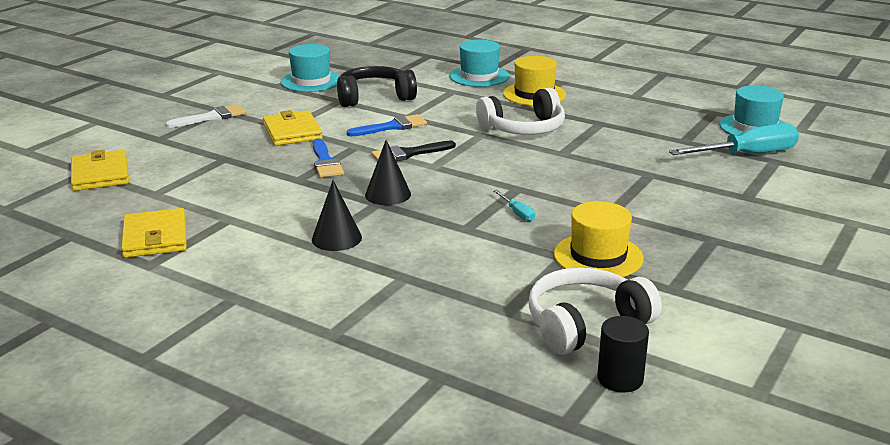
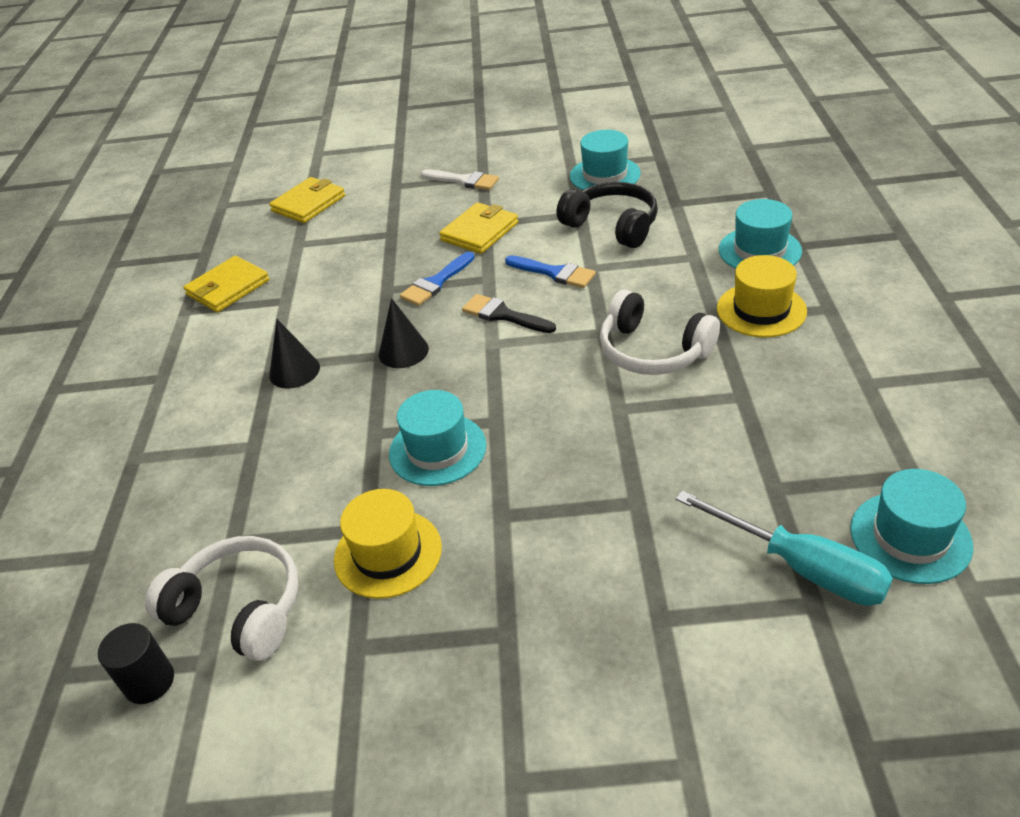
camera: 60 degrees right, 15 degrees up
(517, 213) = (437, 449): turquoise screwdriver -> turquoise hat

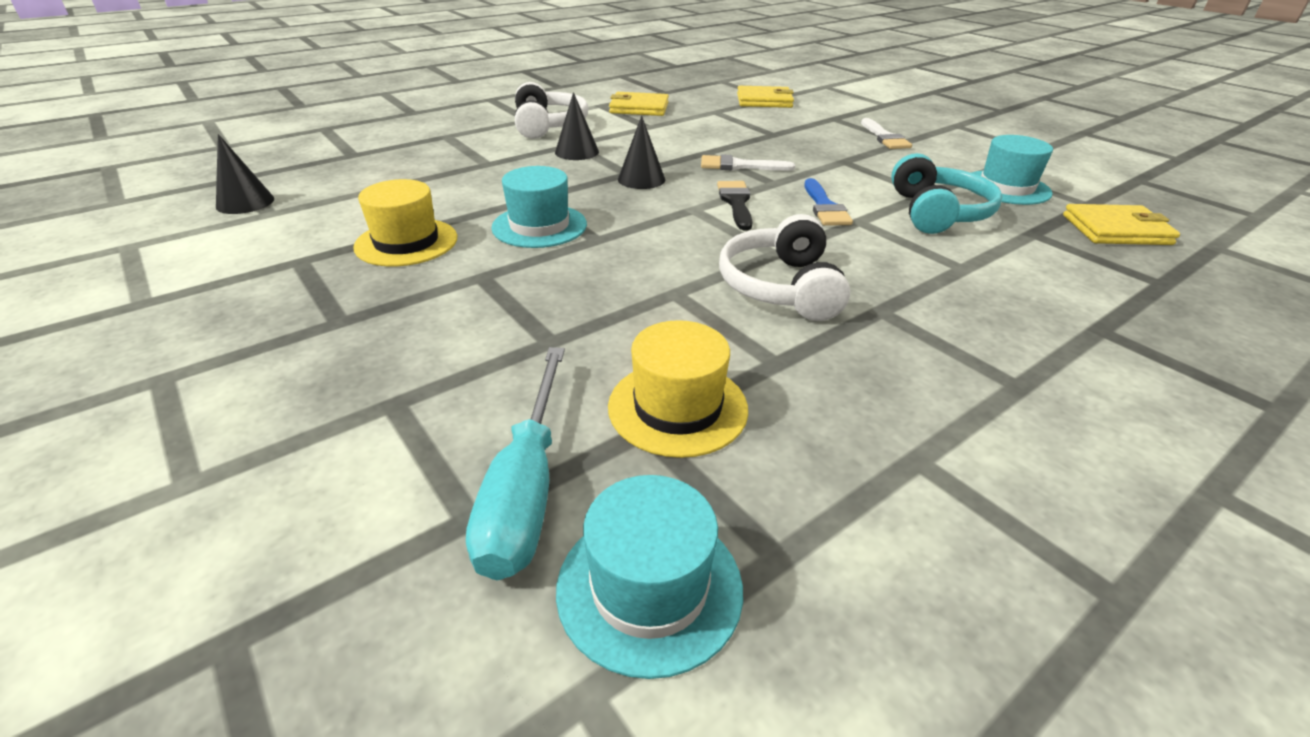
camera: 50 degrees right, 5 degrees down
(149, 681) = (245, 202): black cylinder -> black cone
(239, 609) = (322, 208): white headphones -> white headphones (548, 125)
(436, 282) = (739, 166): blue brush -> white brush
(479, 232) = (829, 162): yellow wallet -> yellow wallet (1116, 230)
(612, 226) = (937, 213): black headphones -> turquoise headphones
(759, 250) = (1044, 305): turquoise hat -> none
(761, 310) = (940, 335): yellow hat -> yellow hat (677, 407)

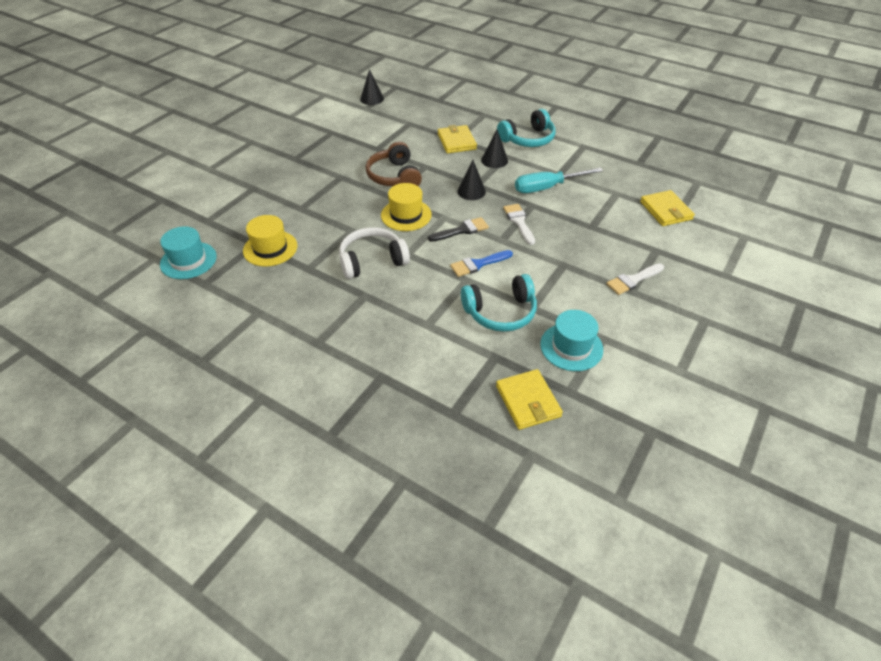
camera: 70 degrees right, 10 degrees up
(406, 242) = (359, 149): yellow hat -> yellow hat (406, 215)
(526, 489) = (221, 227): turquoise screwdriver -> turquoise screwdriver (547, 187)
(539, 226) = (394, 176): turquoise hat -> brown headphones
(548, 125) = (528, 139): white headphones -> turquoise headphones
(639, 108) = (592, 161): yellow wallet -> yellow wallet (456, 141)

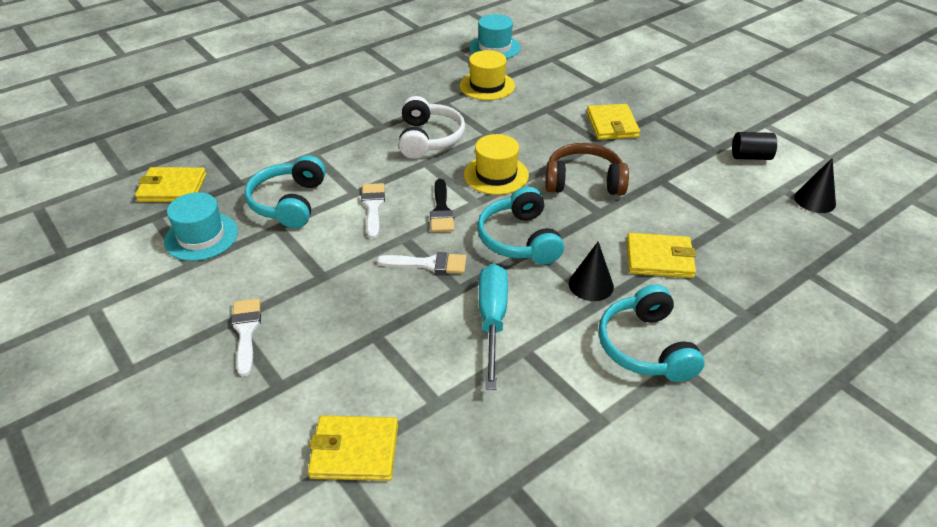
camera: 110 degrees right, 5 degrees down
(314, 174) = (612, 125): none -> yellow wallet
(334, 119) = (750, 157): none -> black cylinder
(471, 191) = (519, 239): black cone -> turquoise headphones
(478, 264) = (373, 207): blue brush -> white brush

